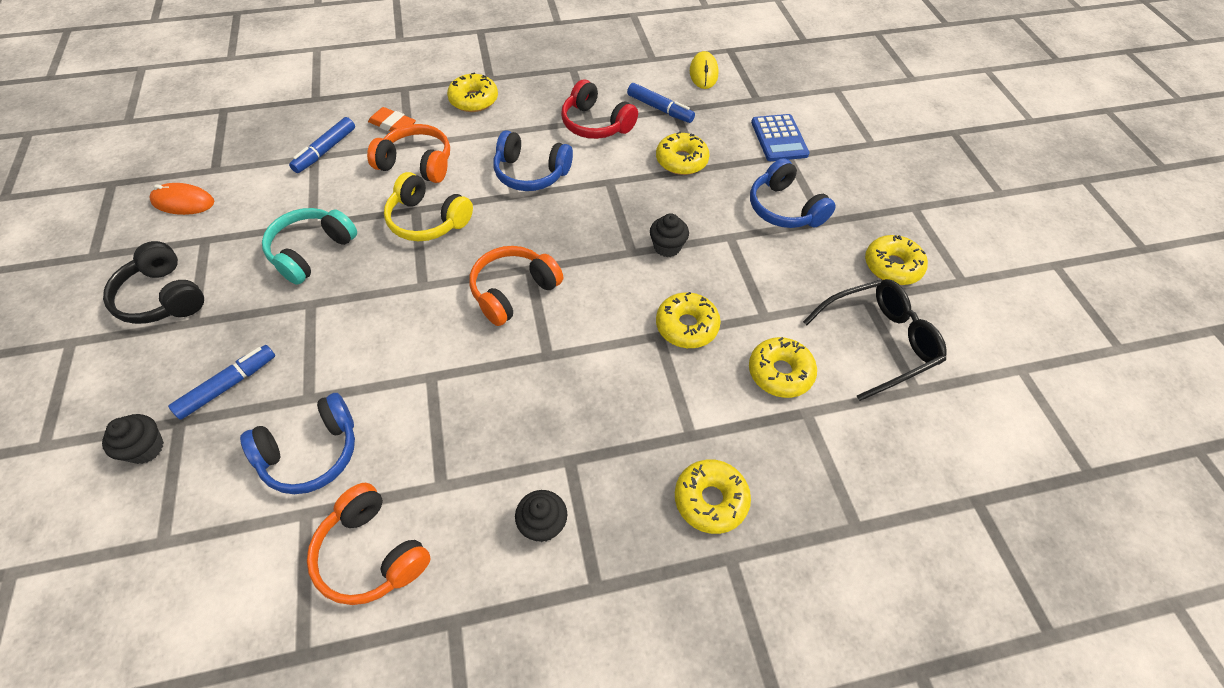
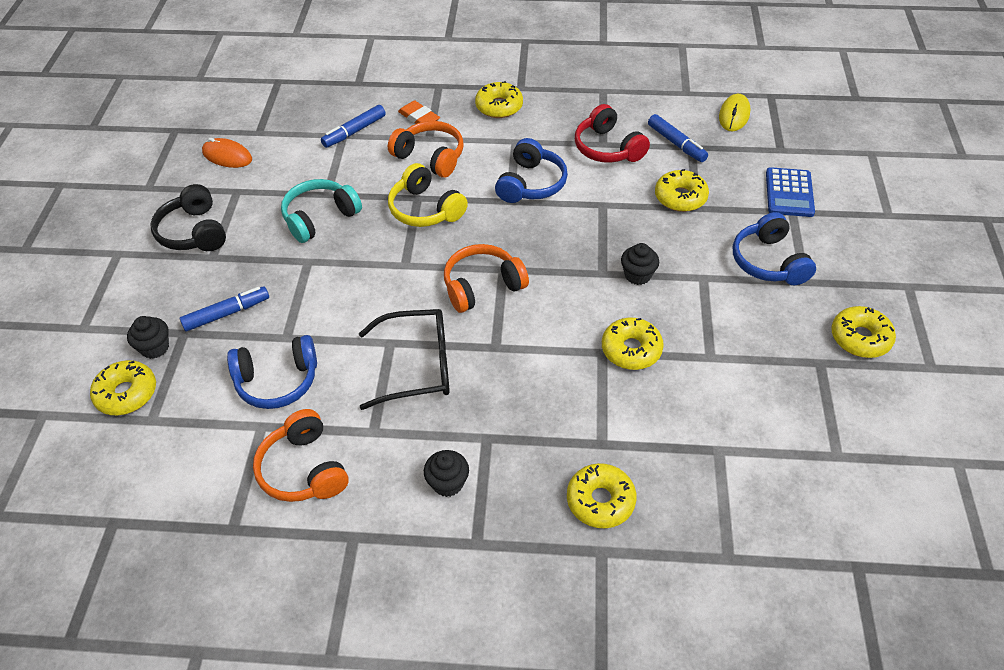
camera: 20 degrees right, 5 degrees down
(531, 173) = (531, 184): blue headphones -> blue headphones turned 105 degrees counterclockwise
(780, 373) = (706, 410): yellow donut -> yellow donut (126, 393)
(879, 342) = (816, 404): black glasses -> black glasses (417, 366)

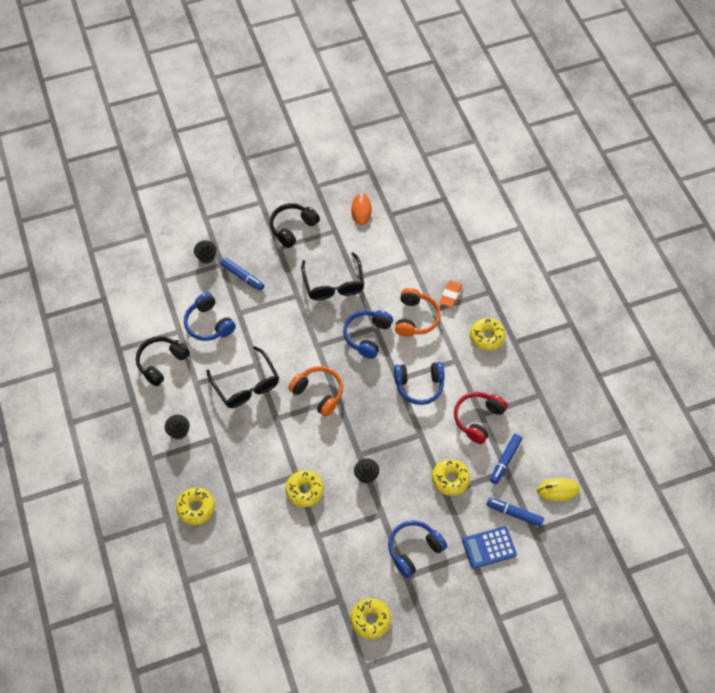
camera: 65 degrees right, 10 degrees up
(126, 393) = (174, 262): yellow donut -> none
(303, 469) = (161, 363): orange headphones -> black headphones
(320, 218) = (333, 284): turquoise headphones -> black glasses
(354, 131) = (418, 265): blue marker -> blue marker (514, 514)
(425, 209) = (367, 336): yellow headphones -> blue headphones

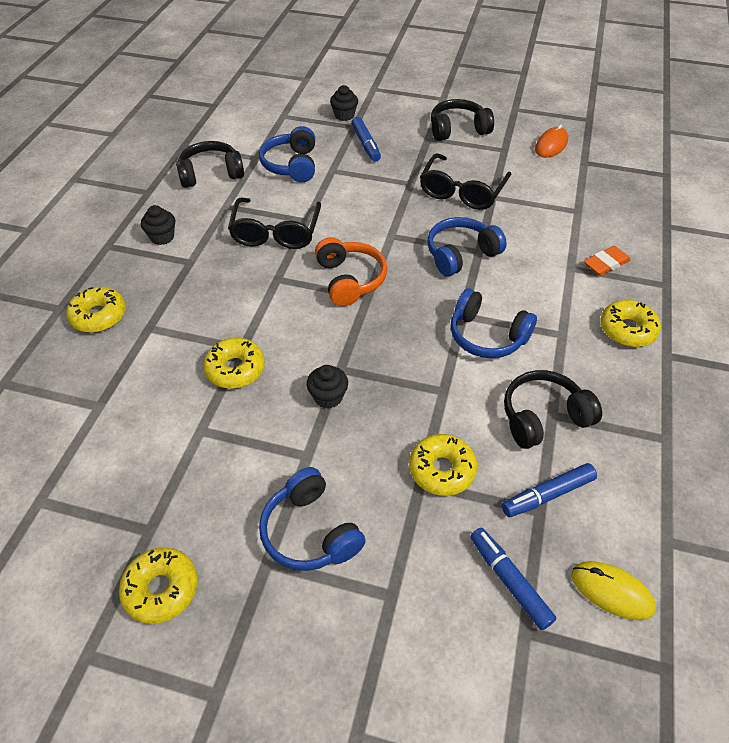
camera: 35 degrees right, 10 degrees down
(414, 550) = (310, 532): blue headphones -> blue headphones turned 120 degrees counterclockwise
(415, 318) = (539, 265): orange headphones -> none
(478, 419) = (543, 417): red headphones -> black headphones
(489, 547) = (428, 606): blue calculator -> none

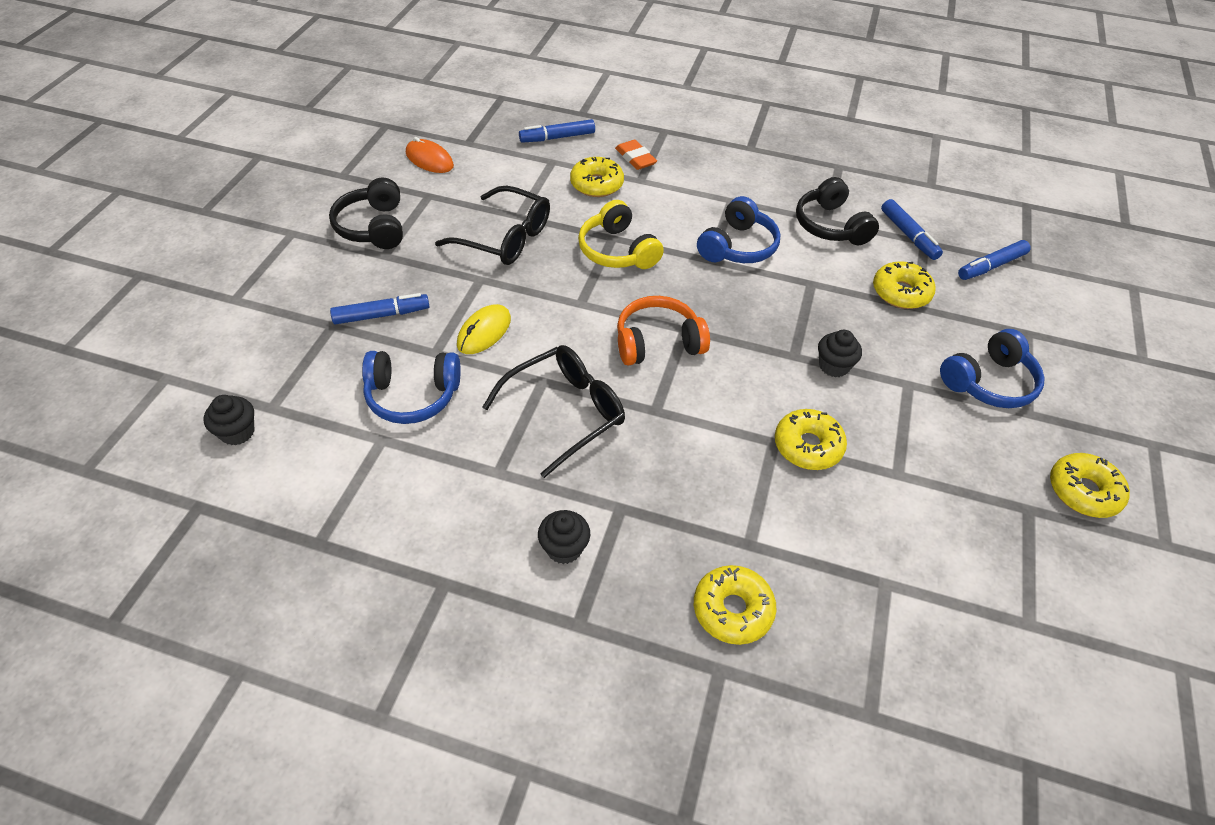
camera: 90 degrees left, 0 degrees up
(211, 174) = (412, 496): black headphones -> none
(276, 232) = (565, 412): black glasses -> black glasses turned 45 degrees counterclockwise
(344, 115) = (298, 334): black cupcake -> black cupcake (237, 432)
(461, 254) = (617, 251): blue headphones -> yellow headphones
(611, 591) = (980, 217): yellow mouse -> yellow mouse (484, 332)
(616, 212) = (557, 137): none -> blue marker
(627, 330) = (722, 162): yellow donut -> yellow donut (596, 184)

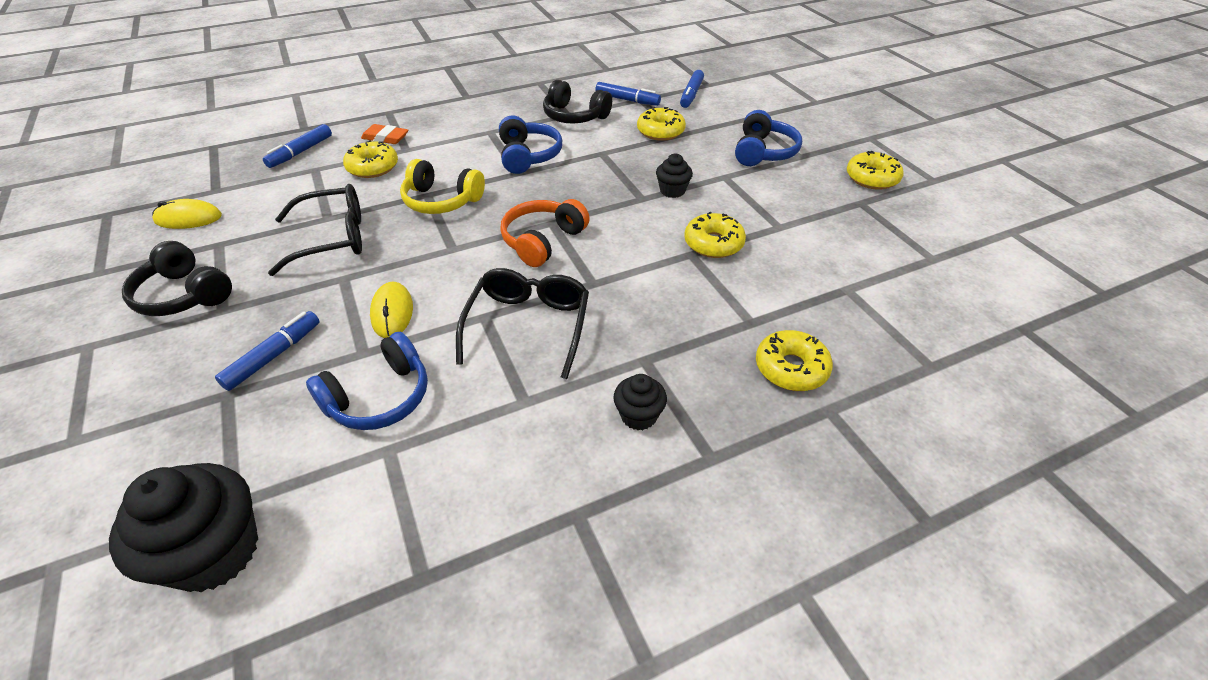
camera: 40 degrees left, 5 degrees down
(237, 432) = (215, 552): black cupcake -> black cupcake, size x1.91
(429, 160) = (188, 218): orange mouse -> yellow mouse

